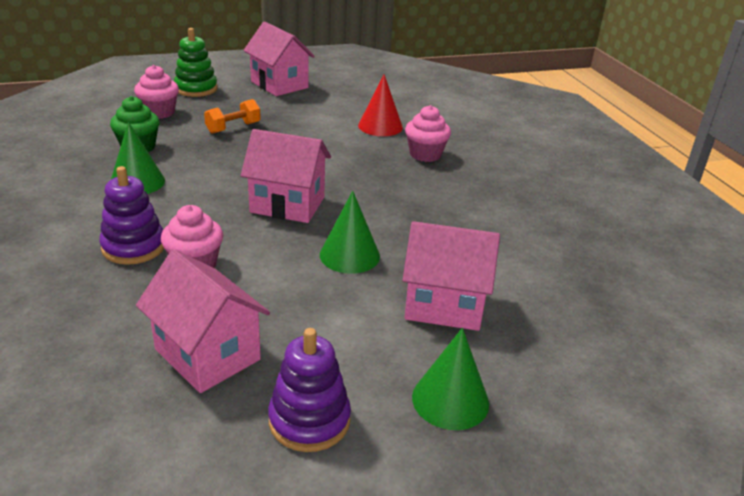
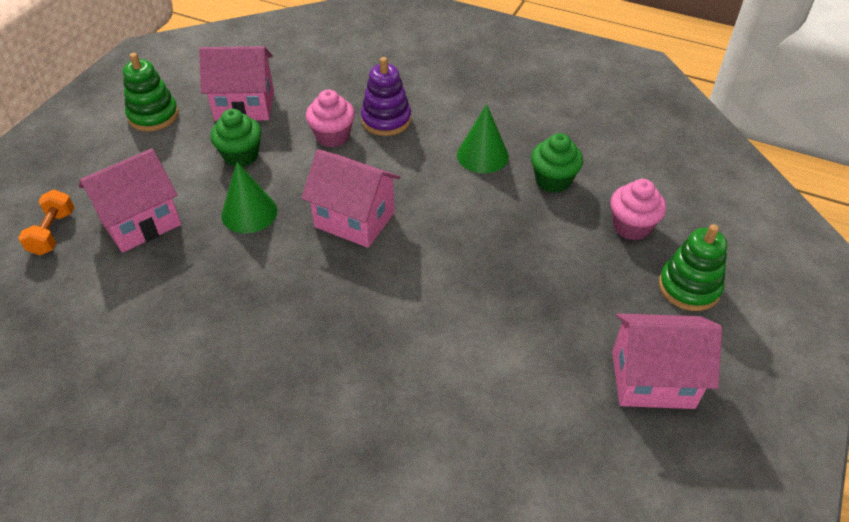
camera: 135 degrees right, 15 degrees up
(233, 128) = (544, 264): orange dumbbell -> orange dumbbell (53, 233)
(287, 205) = (354, 220): pink house -> pink house turned 60 degrees clockwise
(290, 303) = (241, 156): none -> green cupcake
(309, 420) = (153, 116): purple stacking toy -> green stacking toy
(380, 126) = (437, 401): red cone -> none
(425, 154) = (331, 389): pink cupcake -> none
(450, 400) = (86, 169): green cone -> none

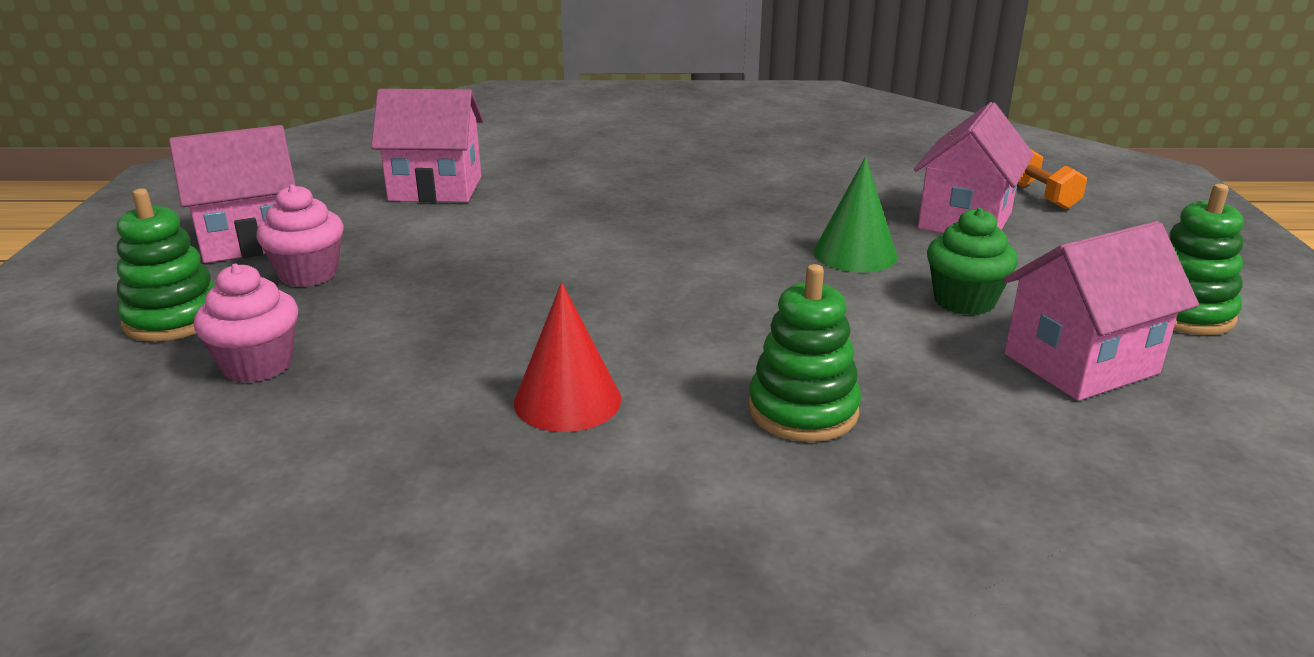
camera: 155 degrees right, 20 degrees down
(332, 136) = (865, 360): pink cupcake -> pink cupcake (308, 274)
(354, 220) = (708, 278): pink house -> pink house (435, 189)
(386, 120) = (803, 410): purple stacking toy -> green stacking toy
(482, 155) = (567, 400): green cone -> red cone
(553, 180) = (413, 395): green cupcake -> none

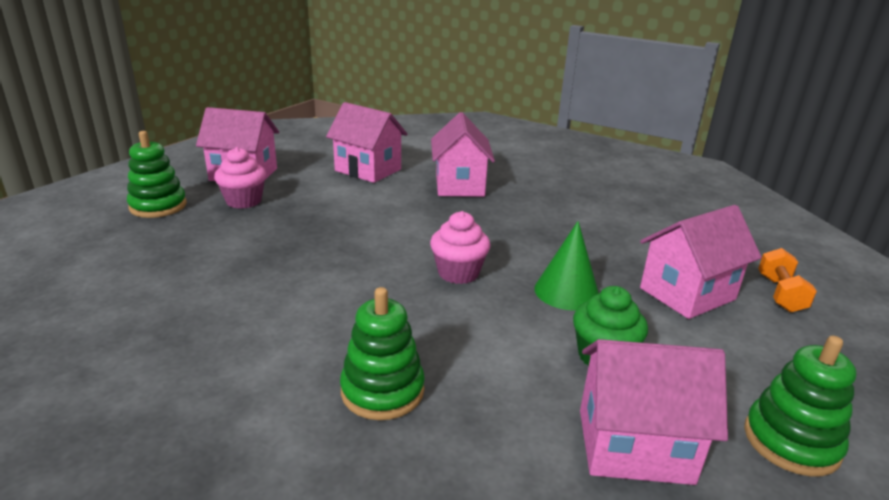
camera: 30 degrees right, 0 degrees up
(257, 365) = (157, 244): pink cupcake -> pink cupcake (458, 273)
(567, 400) = (263, 324): red cone -> none
(586, 177) = (459, 185): none -> pink house

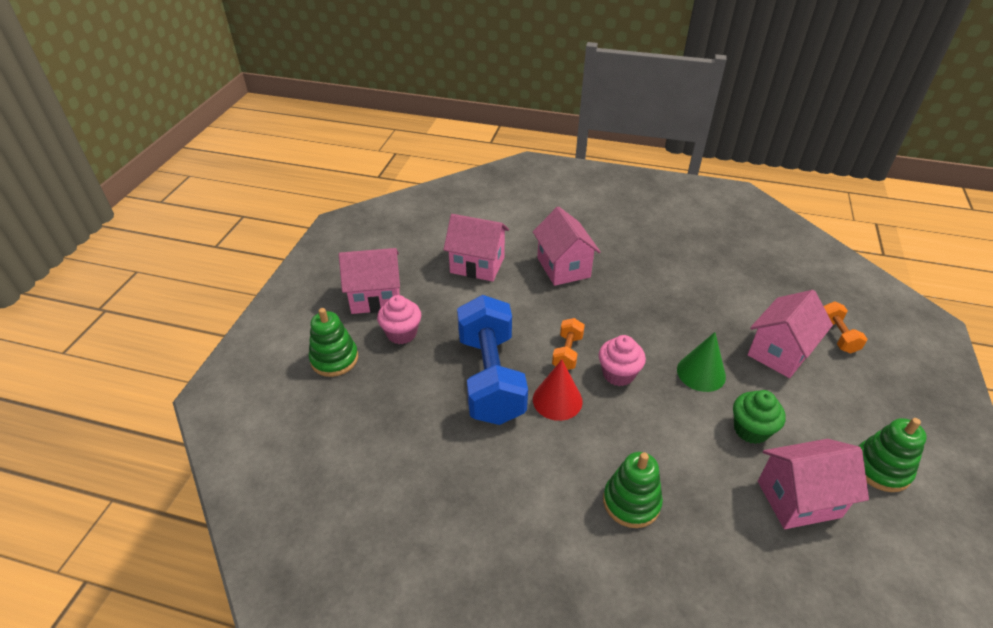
camera: 15 degrees left, 15 degrees up
(306, 248) = (490, 377): none -> blue dumbbell
(366, 280) = (557, 400): none -> red cone
(411, 245) = (567, 352): none -> orange dumbbell

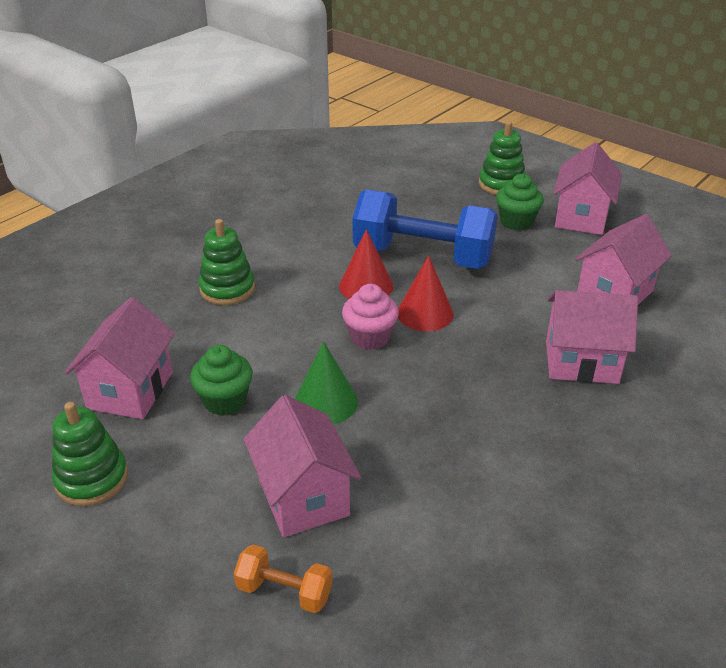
camera: 115 degrees right, 5 degrees down
(401, 333) = (516, 222): pink cupcake -> green cupcake
(567, 352) = (425, 313): orange dumbbell -> red cone

